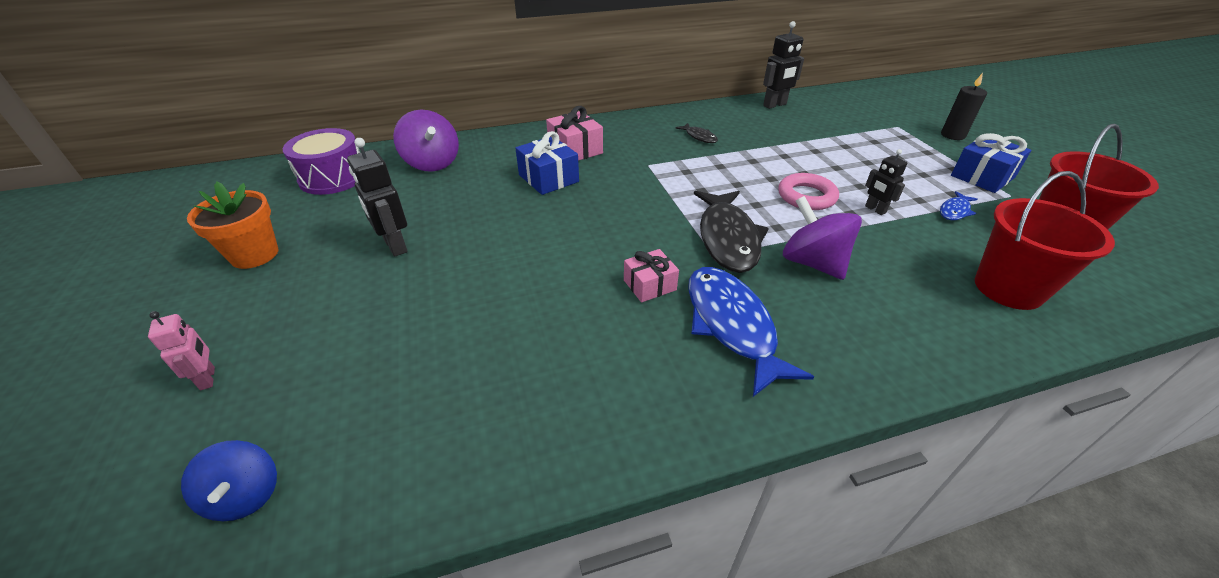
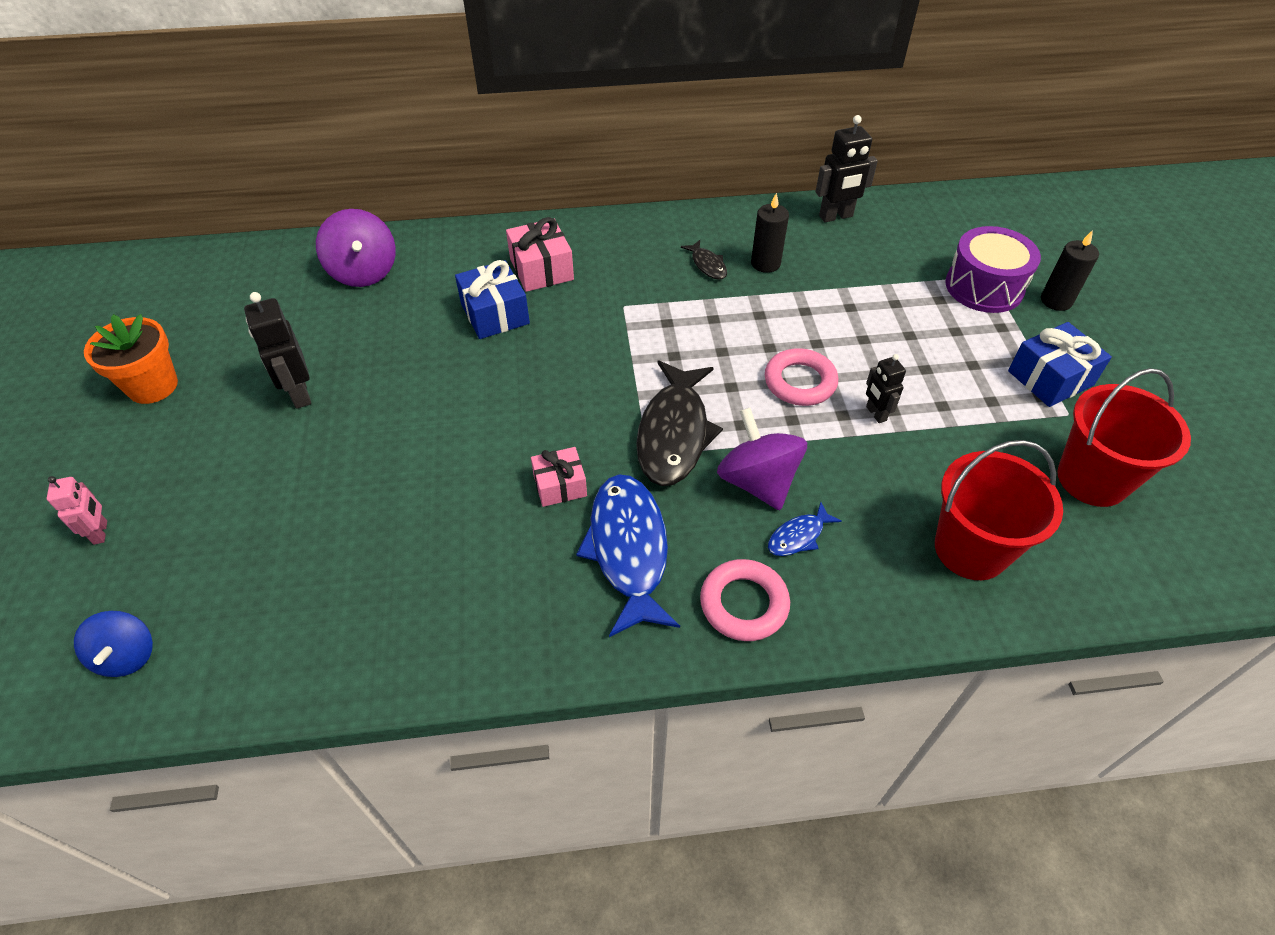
camera: 10 degrees right, 10 degrees up
(333, 177) = (247, 282): purple drum -> purple drum (984, 287)
(740, 132) = (765, 263): none -> black candle
(854, 354) = (744, 604): none -> pink ring
(954, 211) = (977, 429): blue fish -> blue fish (798, 536)

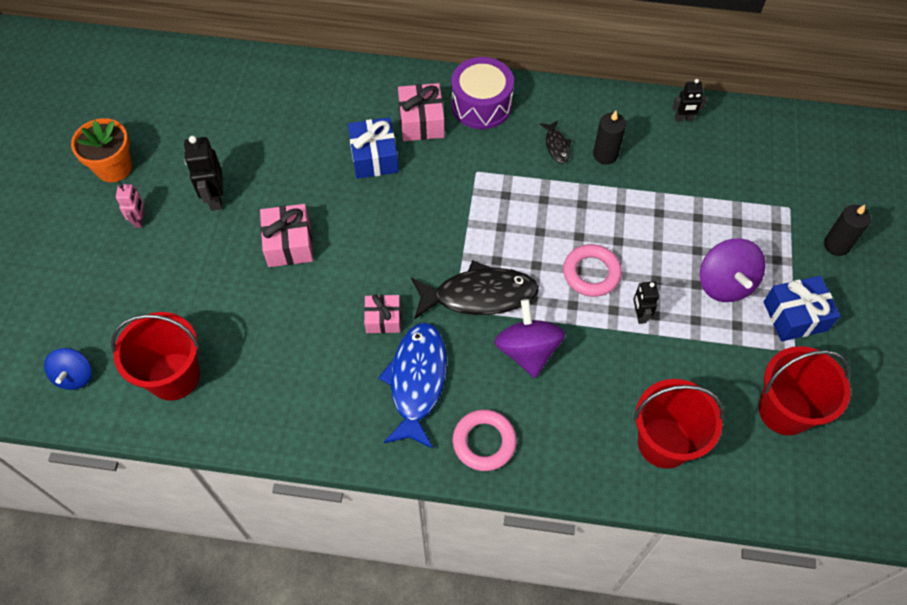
camera: 15 degrees right, 10 degrees up
(101, 532) = (67, 281): pink robot -> pink robot (140, 220)
(282, 621) = (174, 376): none -> red bucket
(364, 272) = (283, 95): purple spinning top -> purple spinning top (725, 283)
(410, 425) = (289, 244): none -> pink gift
(674, 433) = (479, 295): black fish -> black fish turned 120 degrees counterclockwise
(798, 536) = (541, 401): blue fish -> none
(836, 216) = (683, 119): black robot -> black robot, size x0.62
(984, 287) = (781, 217): purple drum -> purple drum (481, 105)

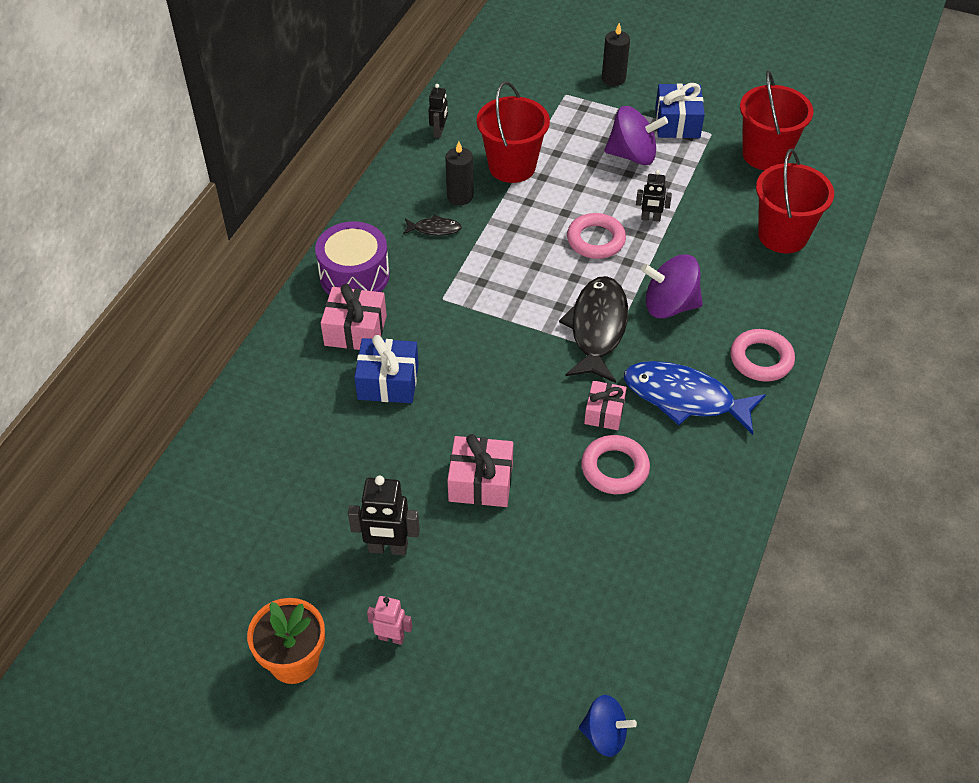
camera: 75 degrees left, 10 degrees down
(174, 376) = (629, 623): red bucket -> red bucket (512, 166)
(324, 338) = (614, 468): none -> pink ring

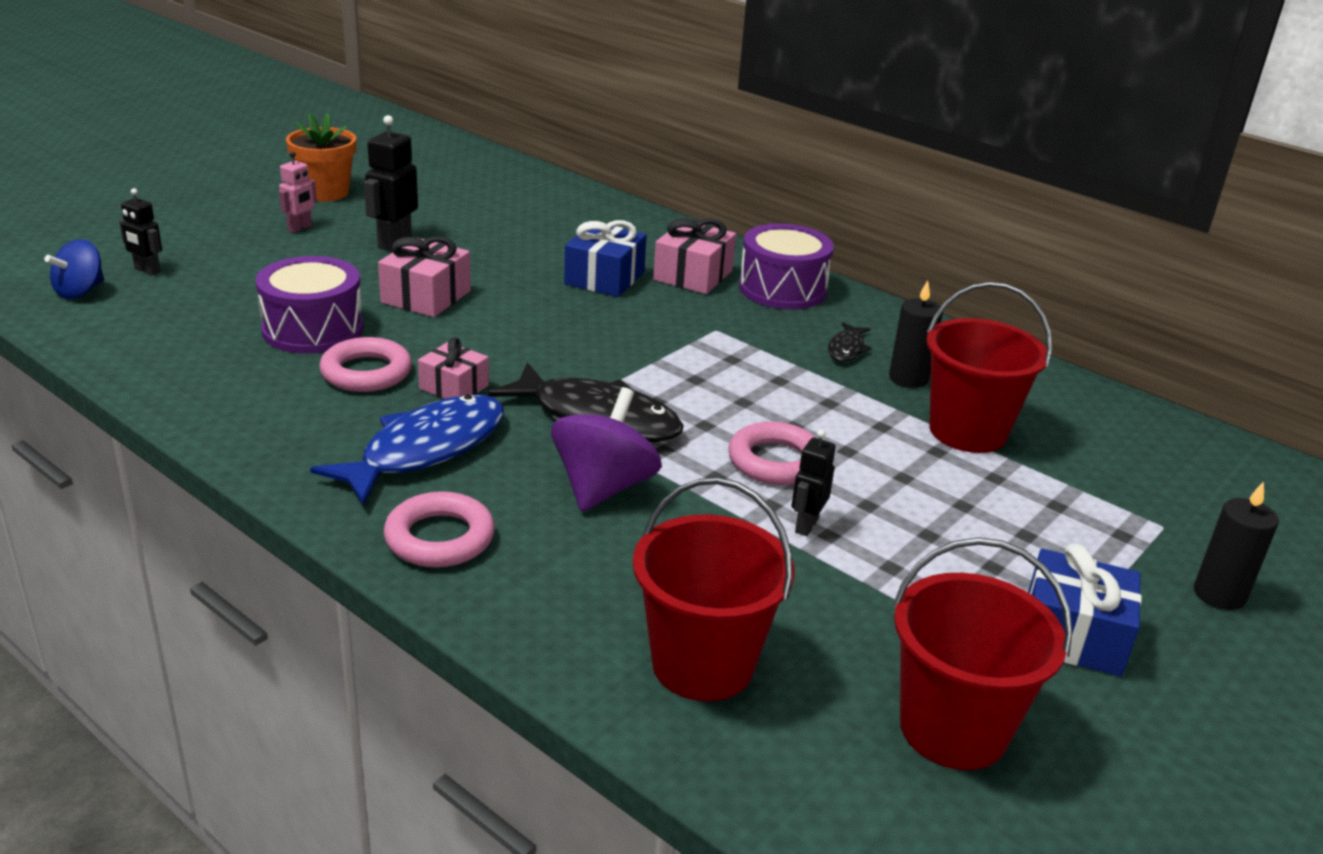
camera: 105 degrees right, 20 degrees down
(439, 132) = (1059, 391): black robot -> black robot (147, 270)
(573, 530) = (313, 329): none -> purple drum
(632, 155) = (978, 553): purple spinning top -> none

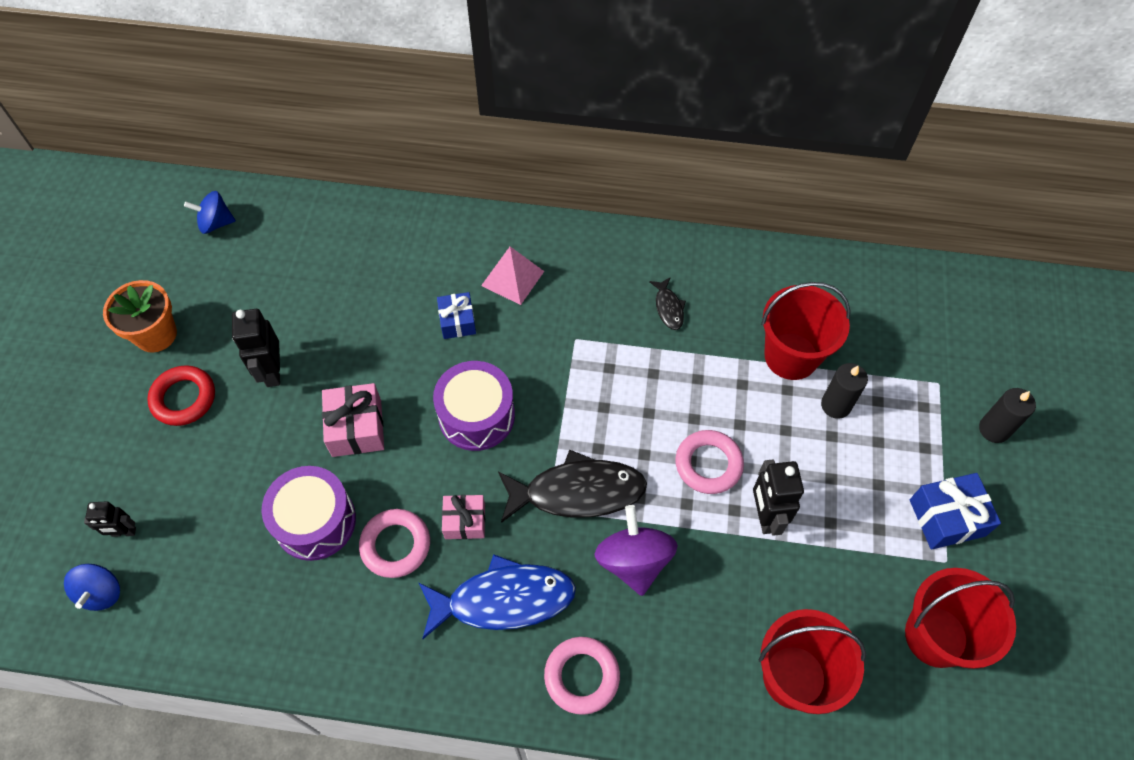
camera: 30 degrees left, 30 degrees up
(300, 228) = (184, 398): pink robot -> red ring
(426, 450) = (503, 600): blue fish -> blue fish turned 75 degrees clockwise
(454, 162) = (216, 223): none -> blue spinning top
(604, 278) = (457, 321): blue gift -> blue gift, size x0.67
(693, 275) = (512, 278): pink gift -> pink pyramid
(782, 289) = (582, 258): purple drum -> purple drum (476, 415)
(806, 525) = (765, 516): black robot -> black robot, size x1.61
(908, 378) = (724, 318): black candle -> black candle (836, 405)

